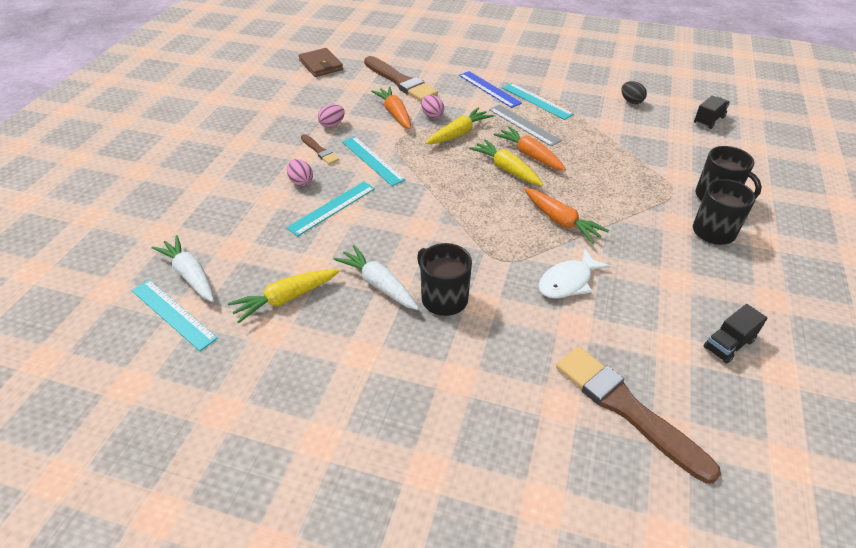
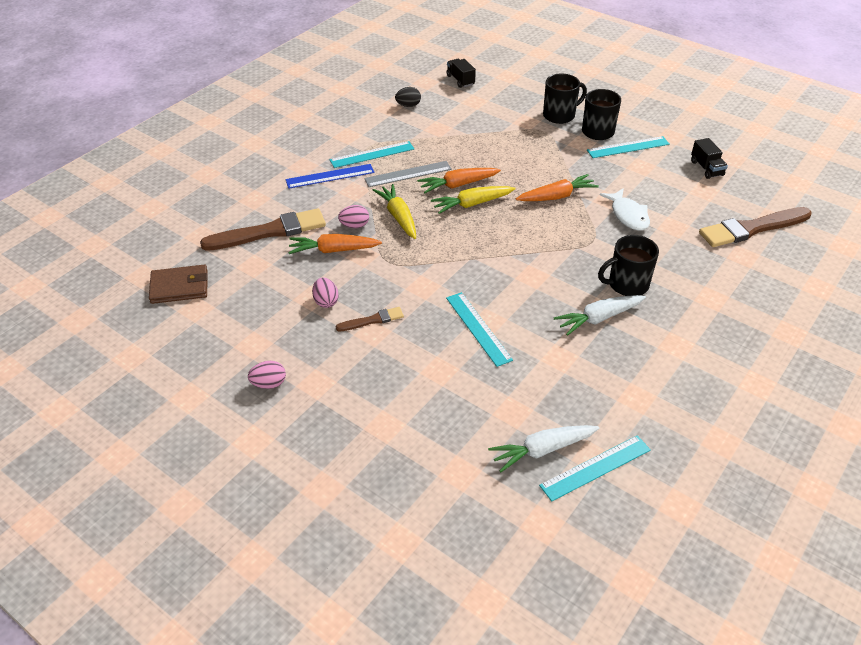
camera: 70 degrees left, 0 degrees up
(286, 299) = (599, 381): yellow carrot -> none
(301, 182) = (423, 344): pink egg -> pink egg (269, 384)
(372, 160) = (412, 284): turquoise ruler -> turquoise ruler (628, 147)

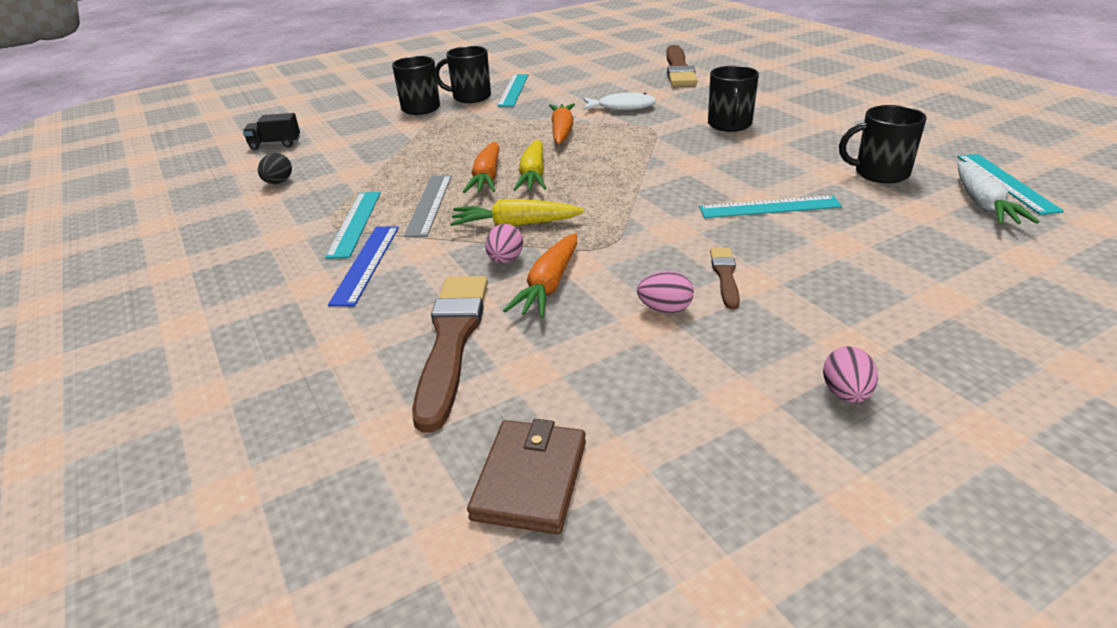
camera: 65 degrees left, 10 degrees down
(572, 385) = (880, 173): none -> black mug
(599, 318) = (776, 145): white carrot -> none
(706, 168) = (579, 69): black truck -> none

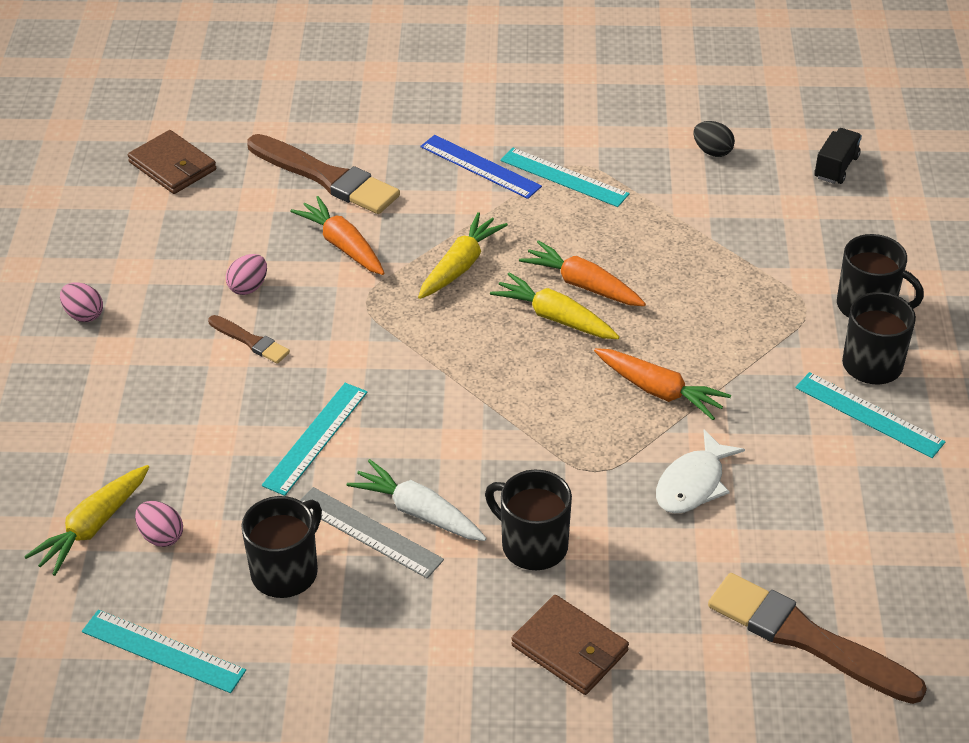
camera: 120 degrees right, 10 degrees up
(429, 205) = (557, 229): grey ruler -> grey ruler (368, 532)
(505, 260) = (405, 238): pink egg -> pink egg (161, 536)
(774, 100) = (569, 648): none -> brown wallet
(983, 204) = (155, 590): white carrot -> white carrot (418, 512)
(1002, 251) = (93, 527): none -> yellow carrot

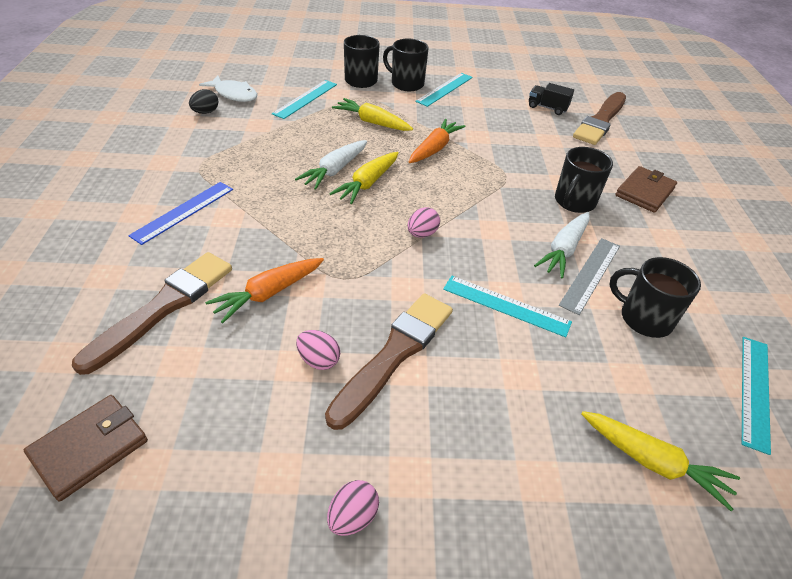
camera: 95 degrees left, 0 degrees up
(161, 536) = (642, 404): pink egg -> pink egg (422, 234)
(250, 341) = (394, 354): brown brush -> brown brush, size x2.01
(460, 266) = (306, 225): yellow carrot -> yellow carrot (372, 122)
(564, 177) = (212, 172): turquoise ruler -> turquoise ruler (305, 99)
(583, 285) = (335, 170): orange carrot -> white carrot
(693, 484) = (507, 143): white fish -> white fish (234, 94)
(836, 167) = (237, 75): black truck -> black truck (547, 108)

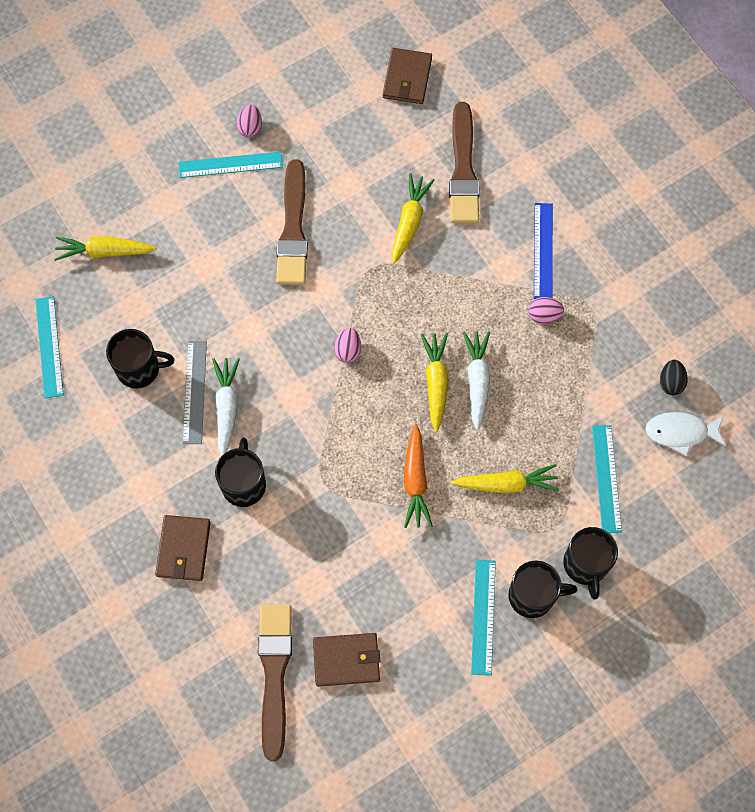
camera: 150 degrees right, 25 degrees up
(268, 293) = (409, 222): orange carrot -> yellow carrot
(318, 360) = (335, 196): pink egg -> pink egg (544, 315)
(506, 305) = (243, 317): turquoise ruler -> turquoise ruler (230, 165)
(547, 108) = (346, 660): black truck -> brown wallet

